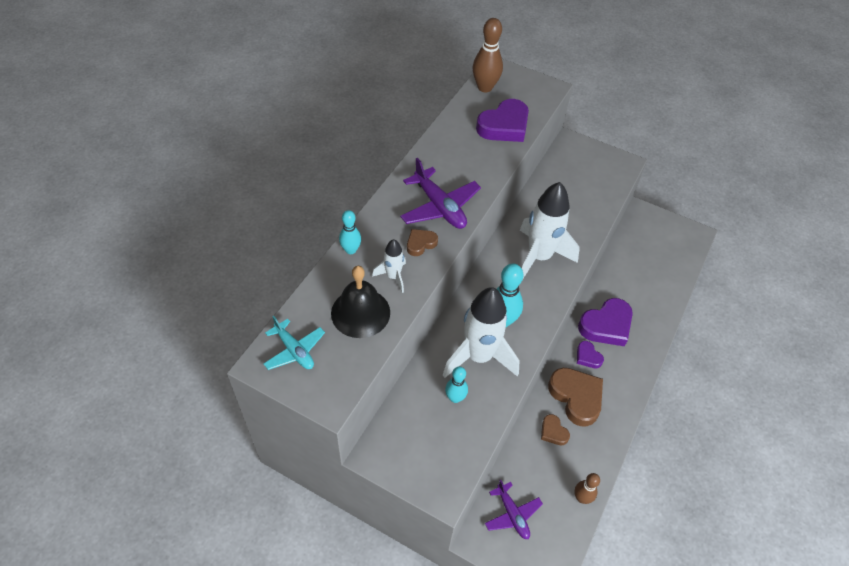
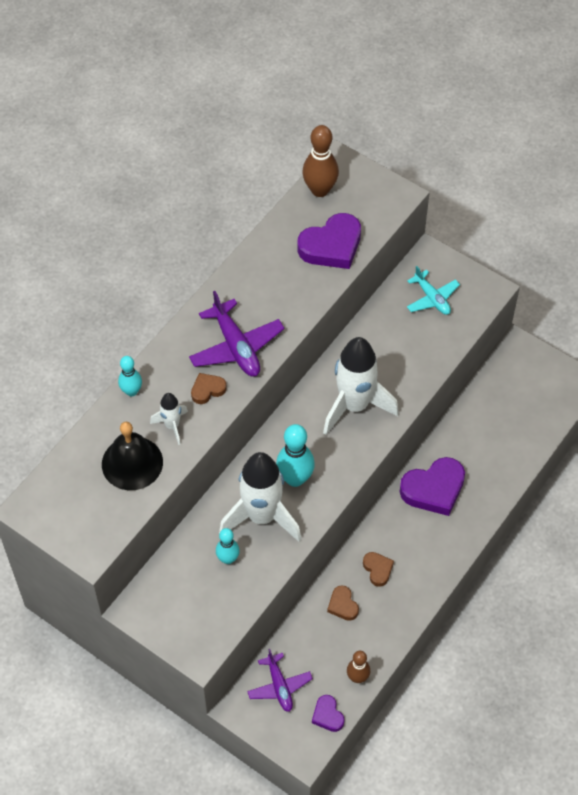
camera: 10 degrees right, 5 degrees up
(294, 350) = (60, 497): turquoise plane -> turquoise plane (432, 298)
(576, 397) = (378, 569): brown heart -> brown heart, size x0.51
(588, 357) = (402, 524): purple heart -> purple heart (327, 715)

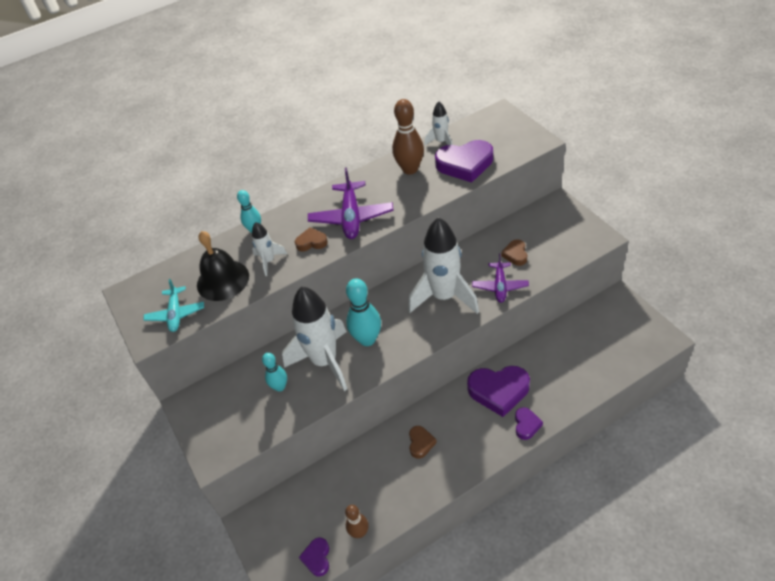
camera: 30 degrees right, 10 degrees down
(279, 686) = (290, 516): purple plane -> purple plane (500, 286)
(290, 220) = (441, 142): none -> white rocket
(320, 190) = (475, 127): brown bowling pin -> brown bowling pin (410, 169)
(343, 605) = (377, 464): brown heart -> brown heart (515, 254)
(432, 298) = (546, 233): turquoise plane -> turquoise plane (176, 314)
(475, 517) = (526, 425): none -> purple heart

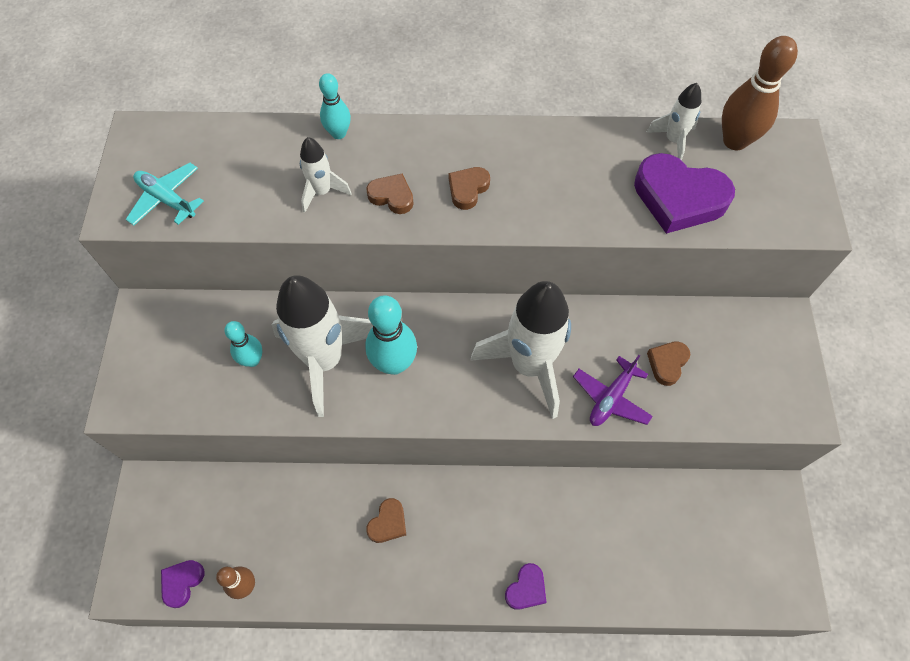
camera: 25 degrees right, 15 degrees up
(176, 314) = (167, 199): turquoise plane -> turquoise plane turned 105 degrees clockwise
(223, 280) = (251, 185): black bell -> none
(351, 217) = (468, 189): purple plane -> brown heart
(410, 169) = (598, 160): brown bowling pin -> brown bowling pin (735, 141)
(498, 391) = (526, 519): purple heart -> none

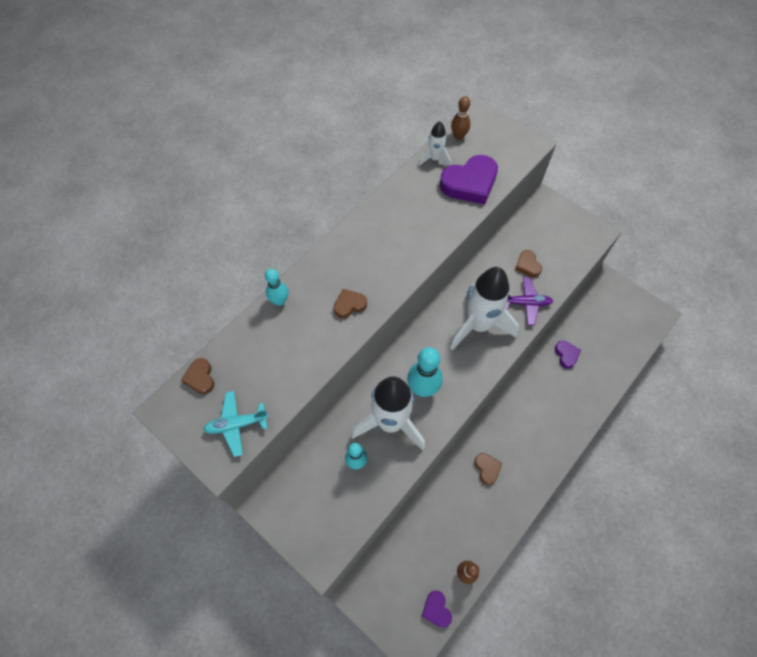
camera: 50 degrees left, 0 degrees up
(322, 192) = (313, 337): white rocket -> none
(468, 189) = (379, 267): brown heart -> brown heart (200, 378)
(526, 589) = (572, 427): purple heart -> purple heart (566, 355)
(611, 398) = (526, 303): purple plane -> purple plane turned 75 degrees counterclockwise
(735, 141) = (458, 136): brown bowling pin -> brown bowling pin, size x0.61

